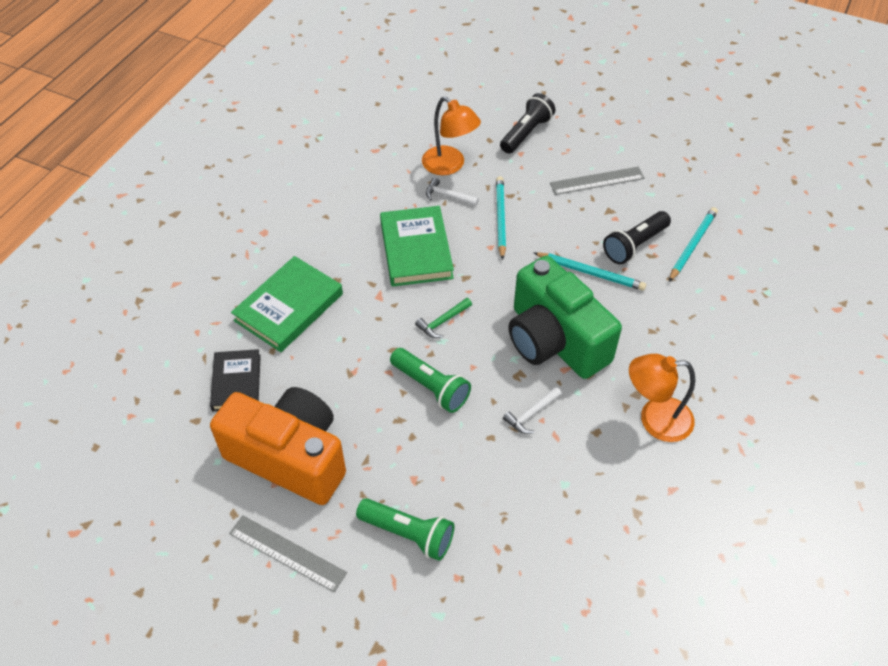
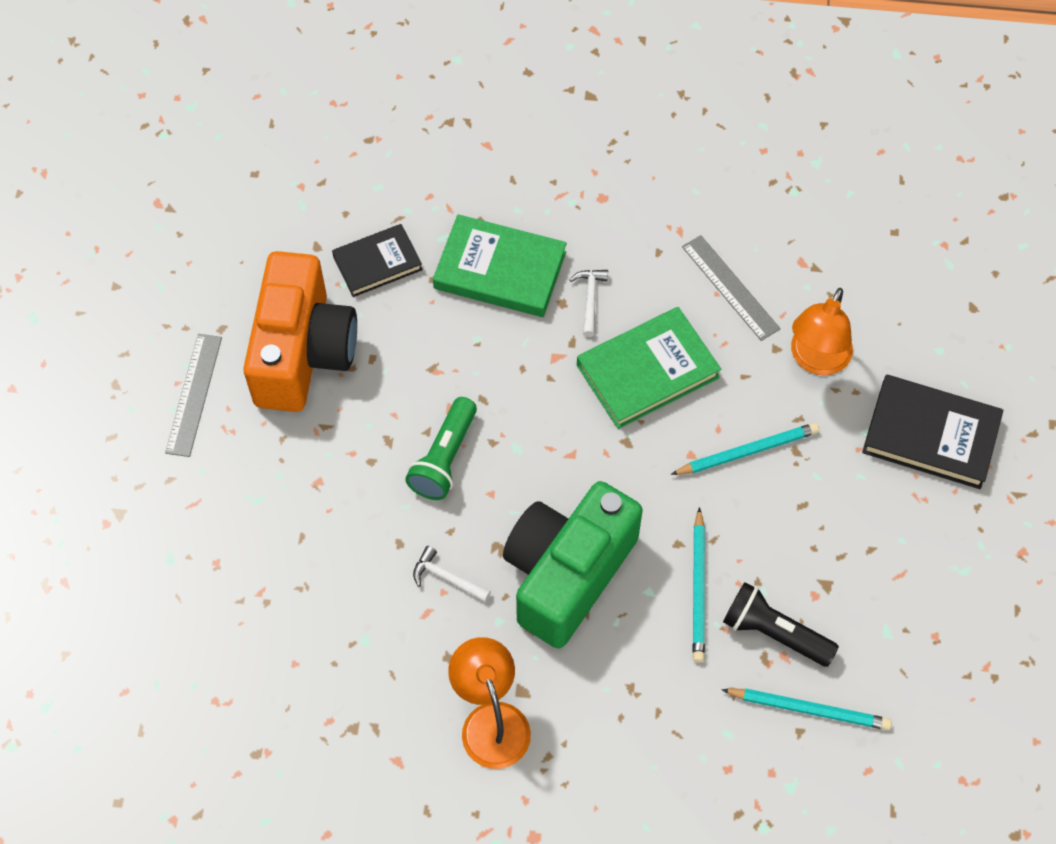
camera: 70 degrees right, 10 degrees up
(408, 534) = (250, 499): green flashlight -> none
(442, 322) = (545, 439): green hammer -> none
(448, 196) = (758, 376): white hammer -> white hammer (590, 299)
(526, 133) = (930, 435): black flashlight -> black book
(597, 180) = (878, 553): grey ruler -> grey ruler (730, 287)

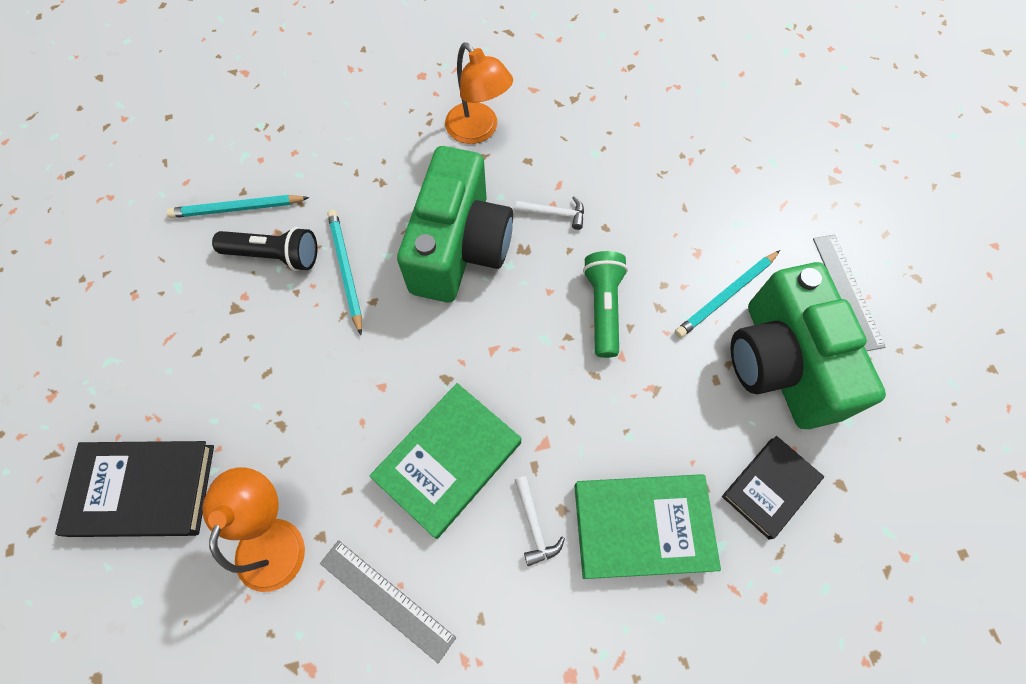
camera: 160 degrees right, 5 degrees up
(303, 352) = (781, 363): orange camera -> green camera
(747, 451) = (329, 408): turquoise pencil -> turquoise pencil (726, 296)

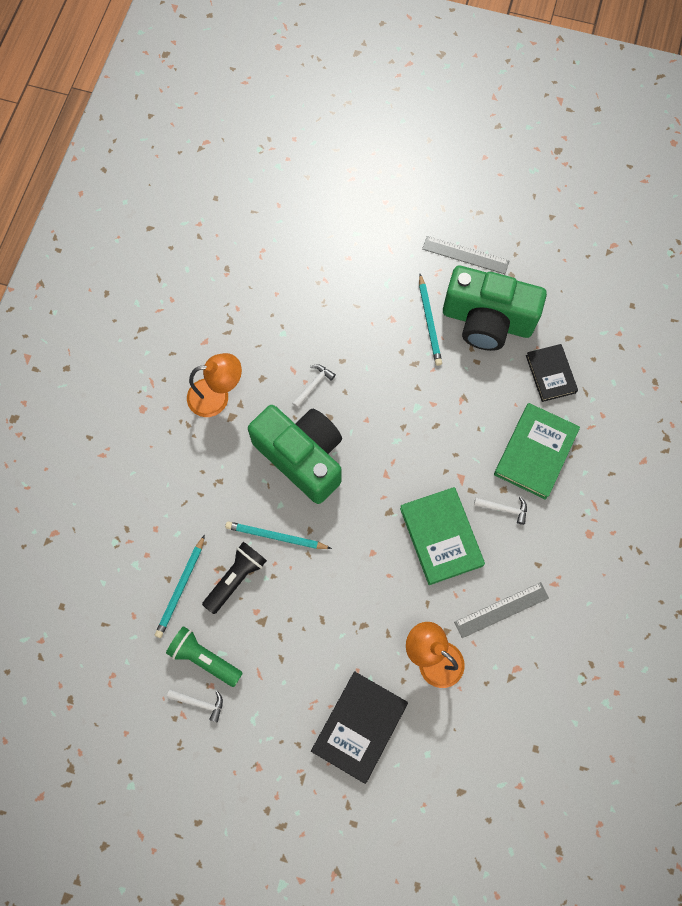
camera: 60 degrees left, 5 degrees up
(109, 294) = (200, 703): none -> white hammer
(603, 308) = (396, 395): green flashlight -> green flashlight (204, 658)

